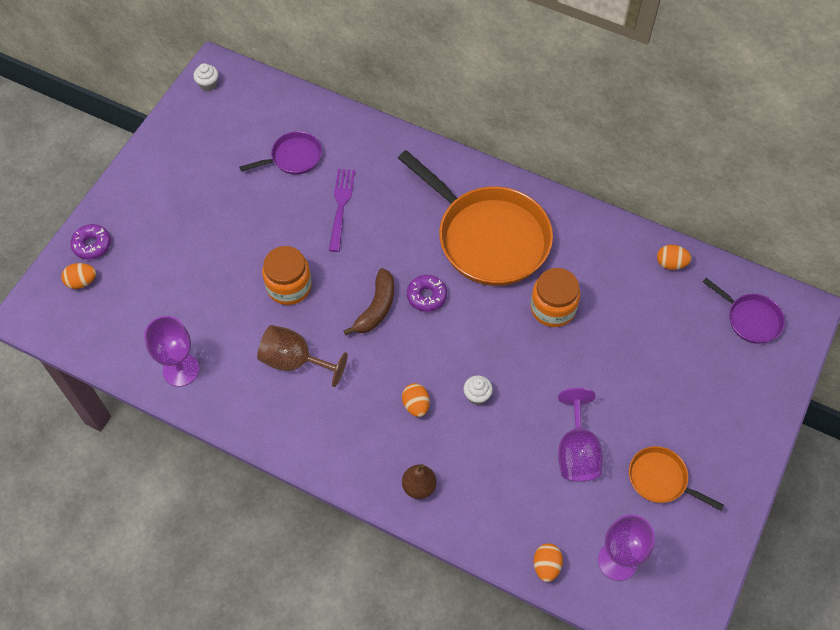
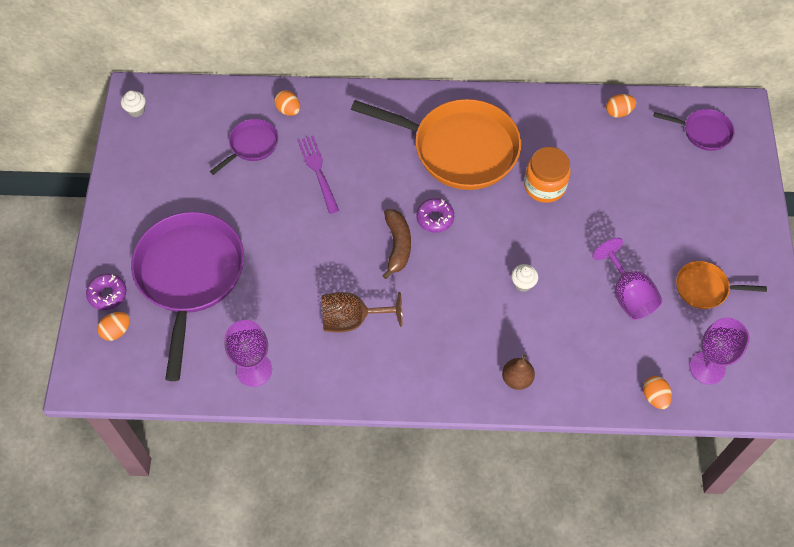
camera: 25 degrees left, 0 degrees up
(171, 258) = (189, 276): none -> purple pan
(289, 286) = (311, 258): orange jar -> none
(416, 405) = (477, 313): orange egg -> orange egg (288, 110)

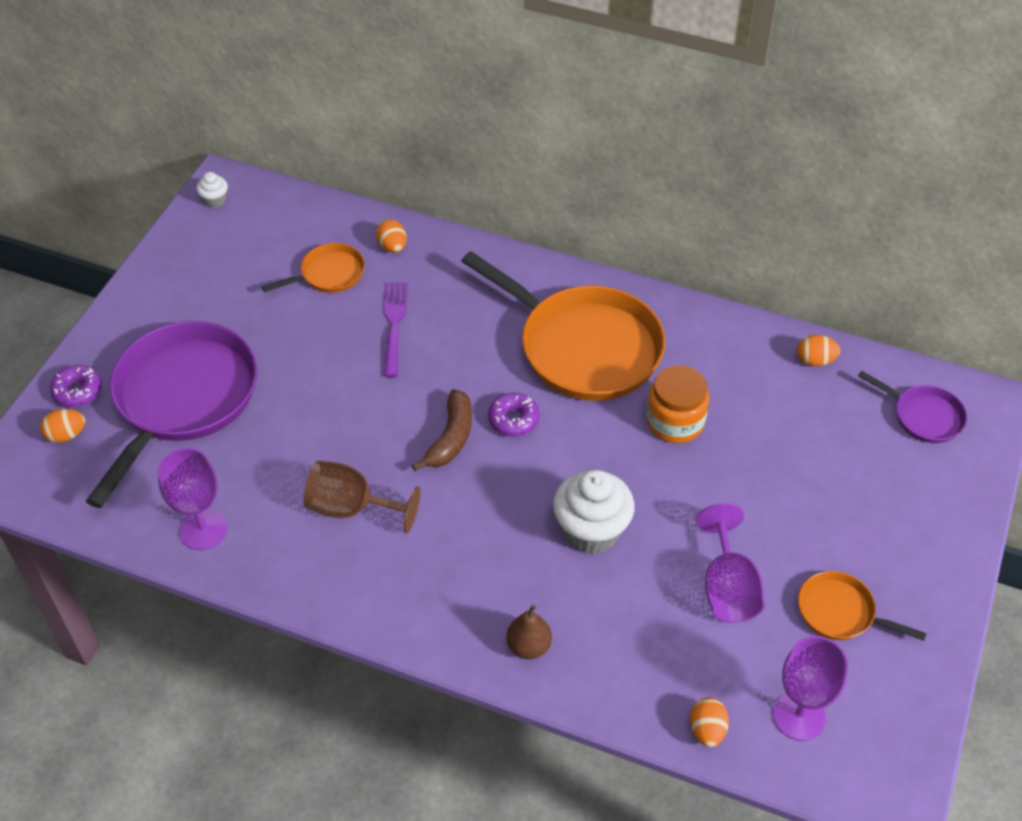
camera: 20 degrees right, 10 degrees down
(251, 145) = (328, 274): purple pan -> orange pan
(523, 283) = (591, 531): white cupcake -> white cupcake, size x2.13

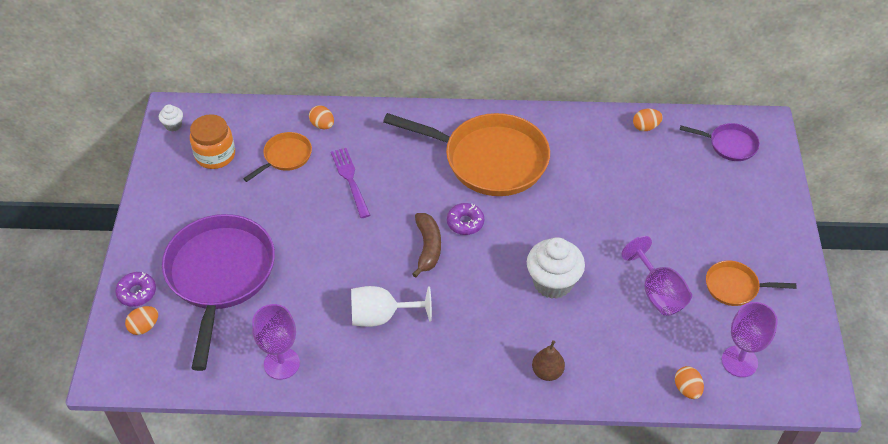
camera: 20 degrees left, 0 degrees up
(351, 508) = (381, 316): brown goblet -> white goblet
(675, 422) = (574, 193): orange jar -> orange jar (215, 155)

